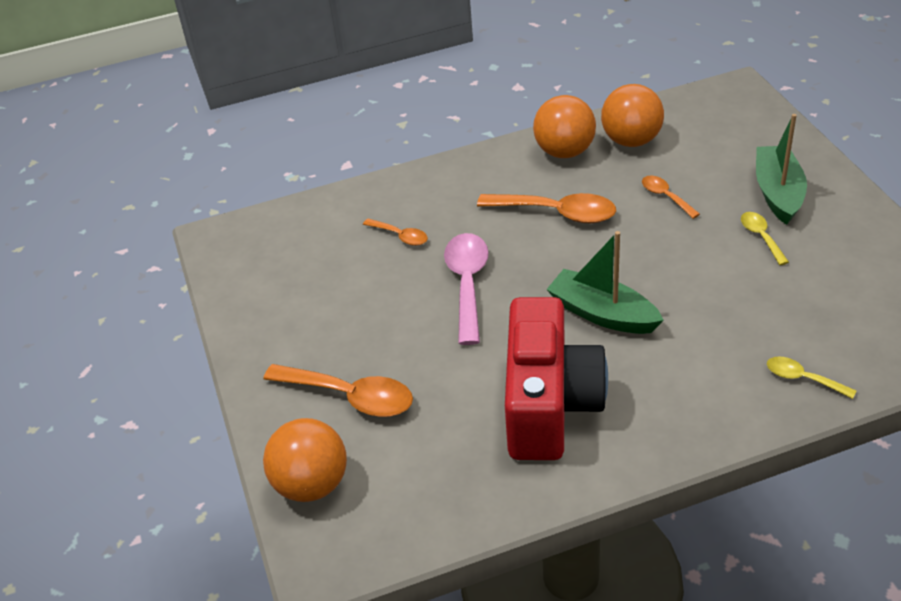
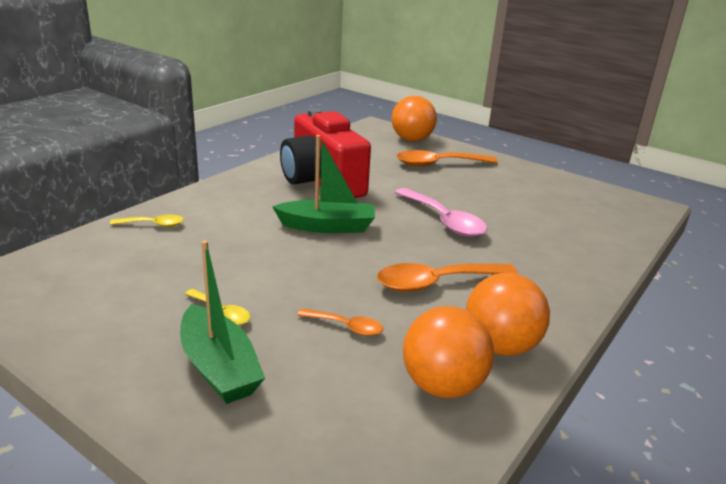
camera: 140 degrees right, 15 degrees down
(400, 236) = (535, 235): orange spoon -> none

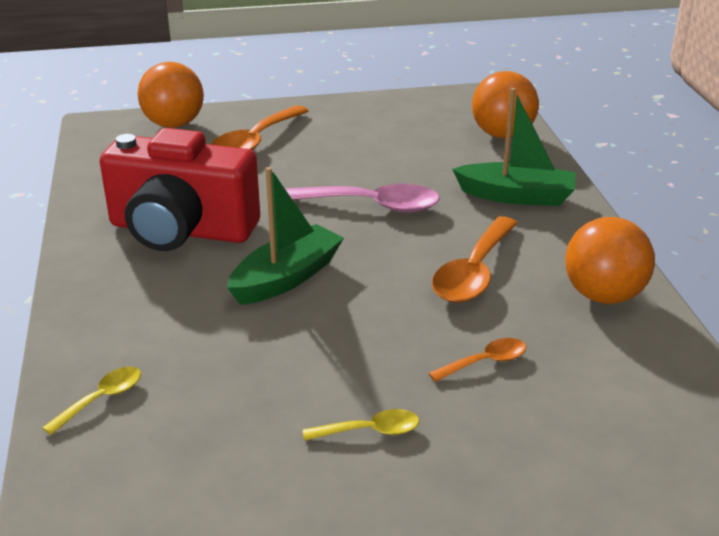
camera: 45 degrees left, 5 degrees up
(219, 367) = (466, 476): green boat -> green boat (516, 196)
(442, 386) = (625, 356): orange ball -> orange ball (502, 134)

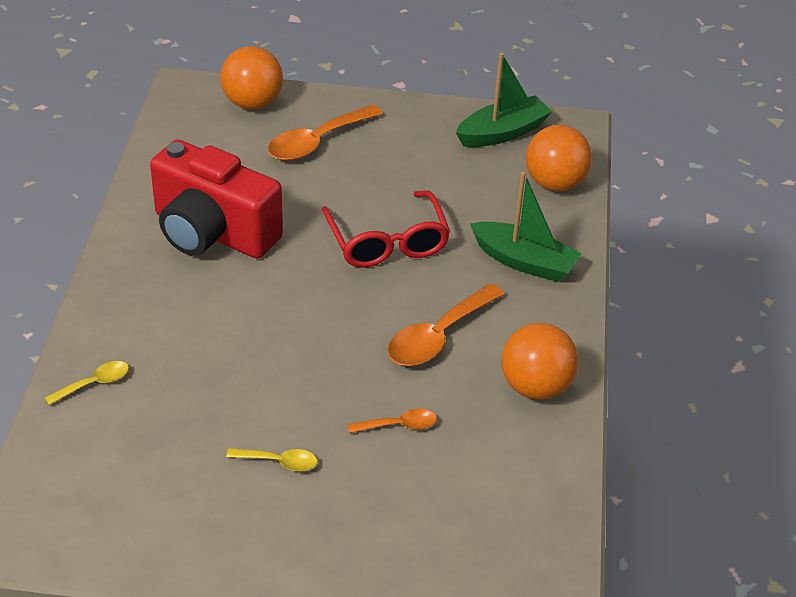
camera: 15 degrees right, 10 degrees up
(286, 278) = (279, 304): green boat -> green boat (502, 133)
(371, 205) = (387, 242): pink spoon -> red glasses

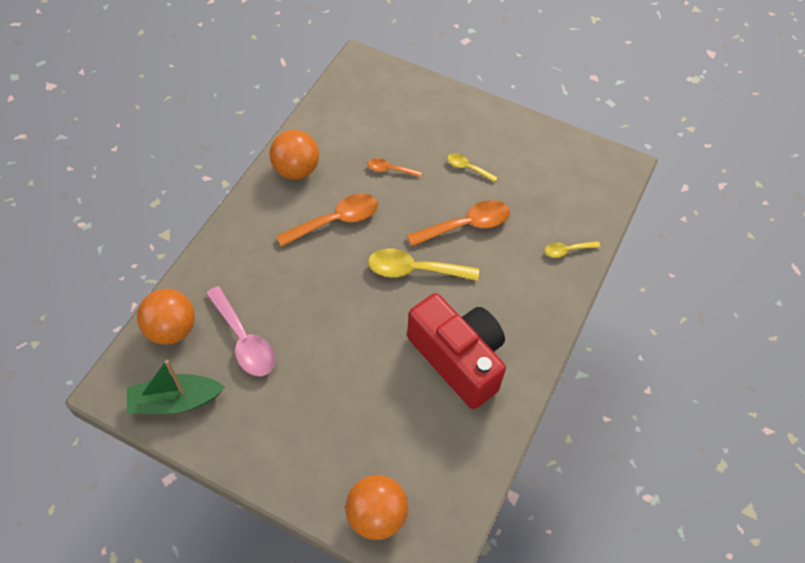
camera: 160 degrees left, 15 degrees up
(303, 307) = (415, 270): none -> yellow spoon
(317, 142) = (338, 440): orange spoon -> orange spoon (466, 225)
(387, 242) = (331, 309): red glasses -> none
(469, 193) = (244, 340): none -> pink spoon
(524, 262) = (244, 262): green boat -> none

